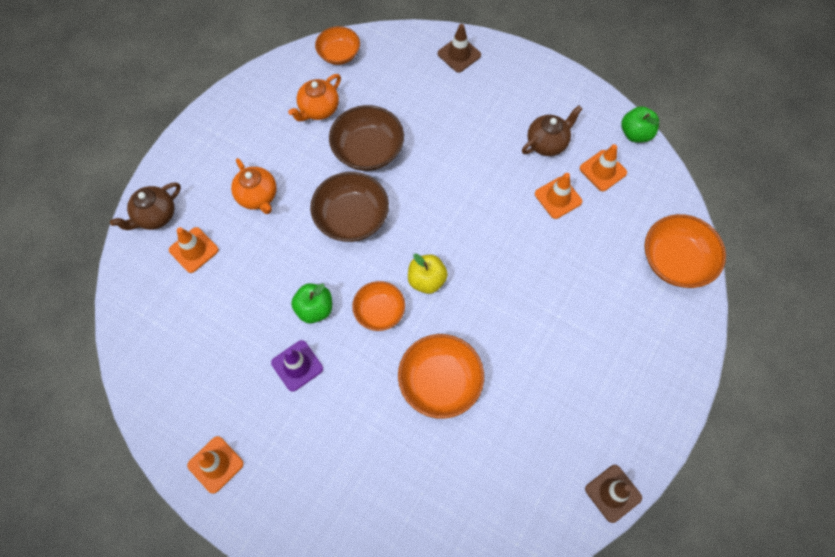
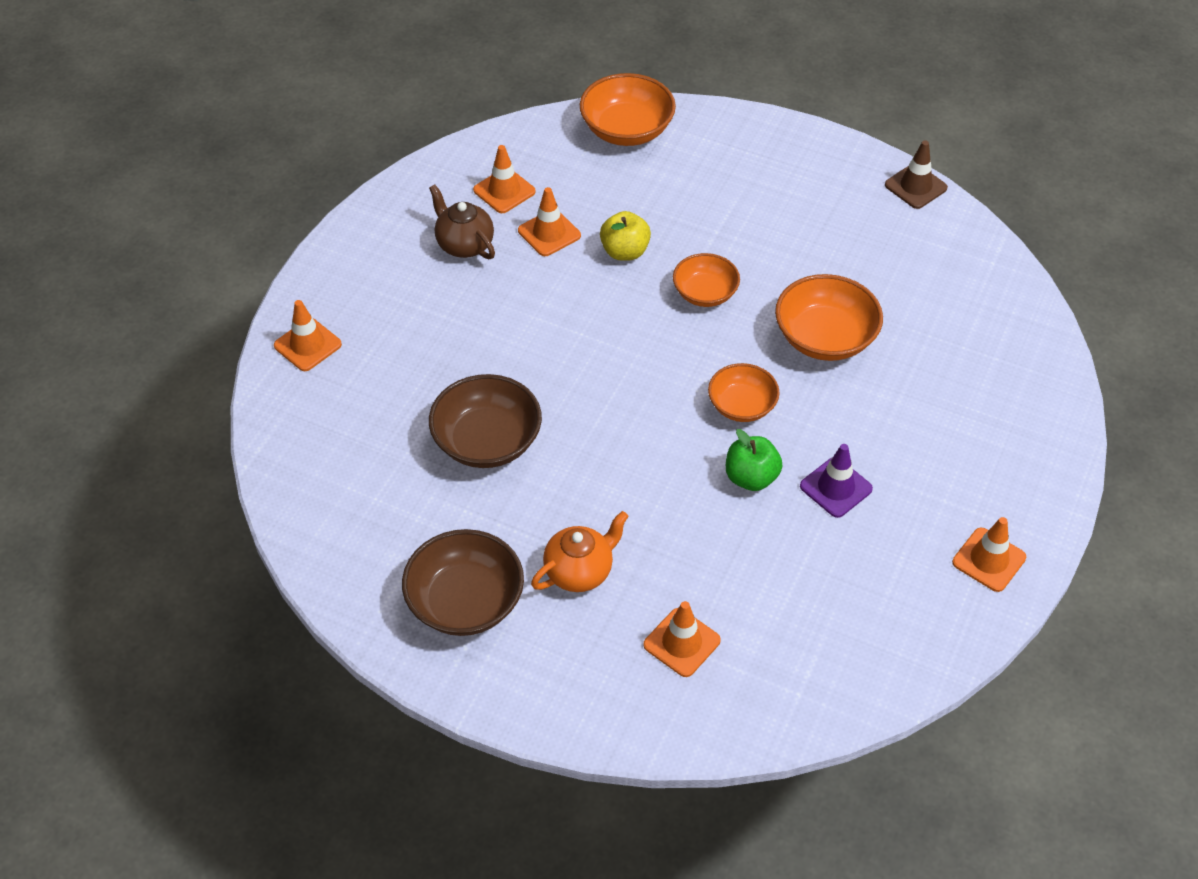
camera: 95 degrees left, 15 degrees down
(155, 216) = (629, 709): brown teapot -> none
(318, 109) = (413, 512): orange teapot -> none
(339, 54) = (303, 496): orange bowl -> orange bowl (705, 293)
(351, 218) = (603, 450): brown bowl -> brown bowl (465, 602)
(426, 280) = (688, 359): yellow apple -> yellow apple (625, 252)
(459, 54) = (307, 345): brown traffic cone -> orange traffic cone
(635, 134) = (445, 160): green apple -> none

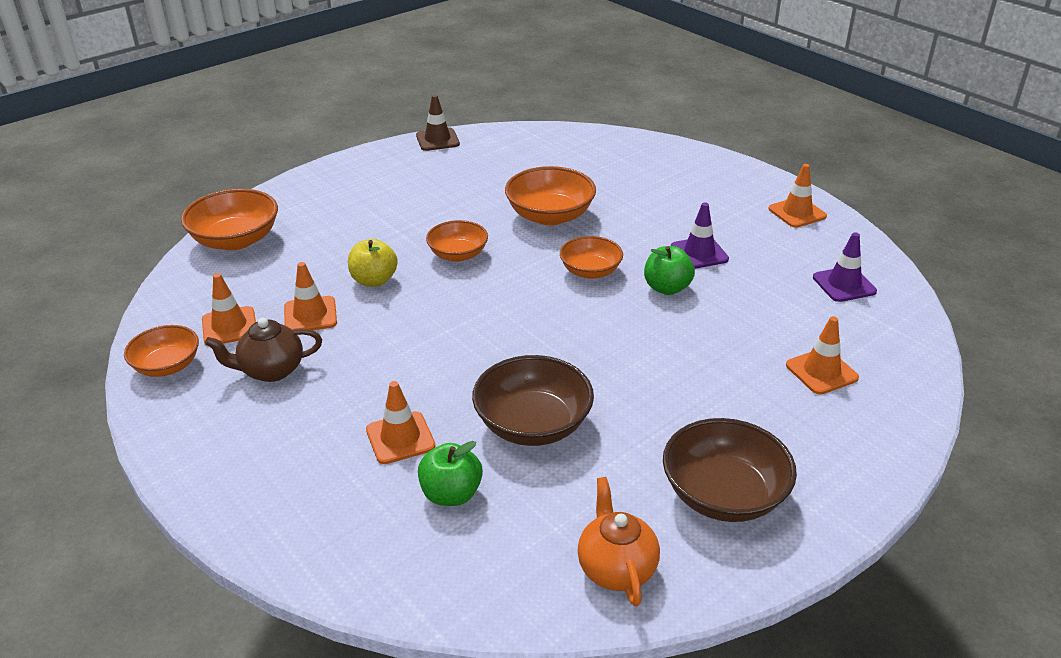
camera: 65 degrees left, 15 degrees down
(307, 345) = (300, 527): orange traffic cone -> orange traffic cone (400, 438)
(380, 419) = (451, 494): none -> green apple
(436, 181) = (167, 366): none -> orange bowl
(580, 571) = (720, 408): orange teapot -> orange teapot (616, 568)
(857, 635) = (844, 284): none -> purple traffic cone

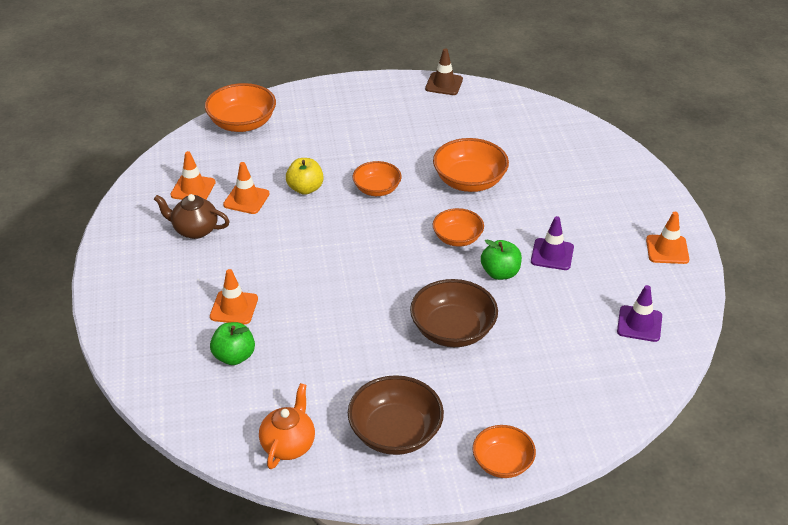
camera: 30 degrees right, 5 degrees up
(167, 366) = (139, 202): orange bowl -> orange bowl (502, 463)
(533, 424) = (319, 334): brown bowl -> brown bowl (453, 330)
(821, 371) = (548, 382): orange traffic cone -> none

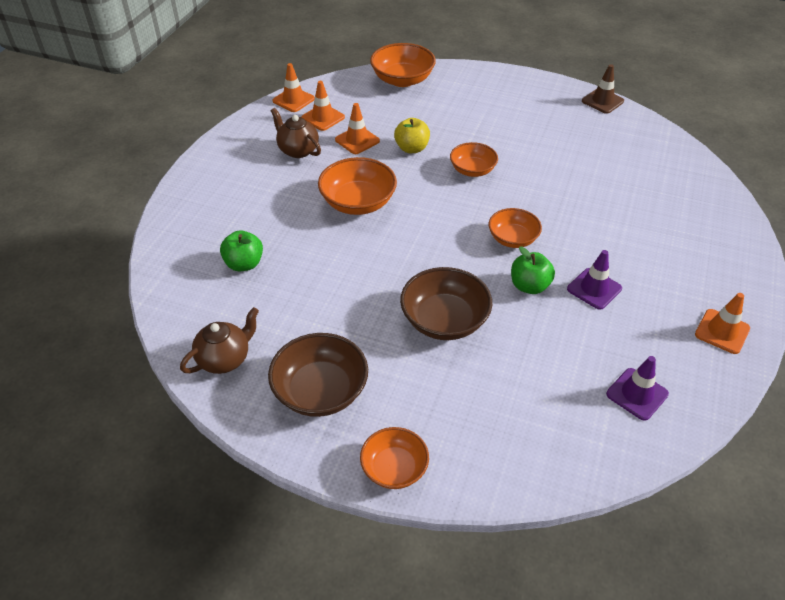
camera: 30 degrees right, 5 degrees up
(234, 308) = (276, 224): orange traffic cone -> orange traffic cone (293, 100)
(288, 445) = (225, 359): orange teapot -> brown teapot
(469, 181) = (563, 192): orange bowl -> orange bowl (358, 202)

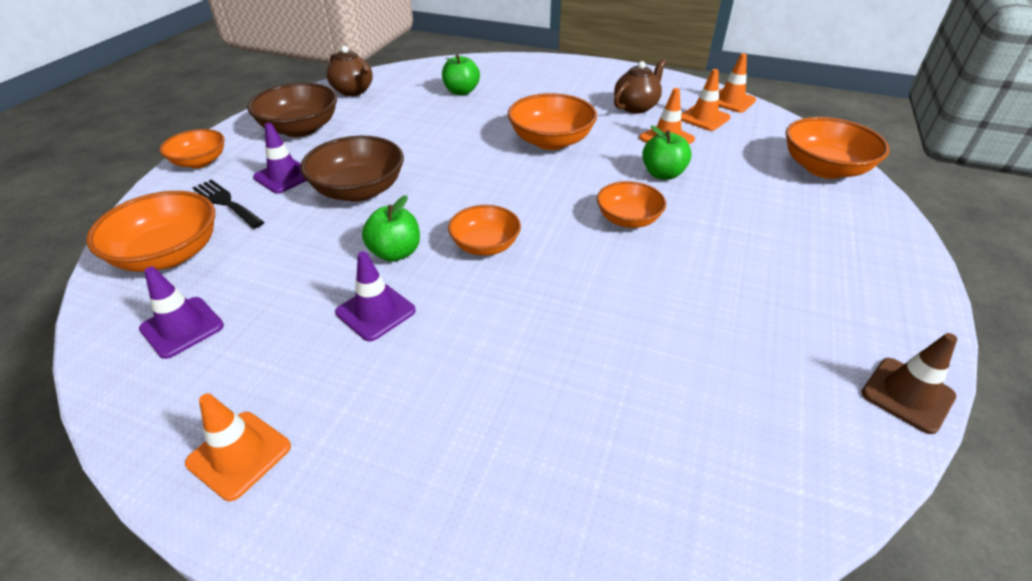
camera: 90 degrees right, 5 degrees down
(412, 148) = (662, 174): yellow apple -> green apple
(423, 381) = (284, 176): none -> purple traffic cone
(472, 417) = (226, 202): none -> black fork
(557, 435) = (169, 254): none -> orange bowl

